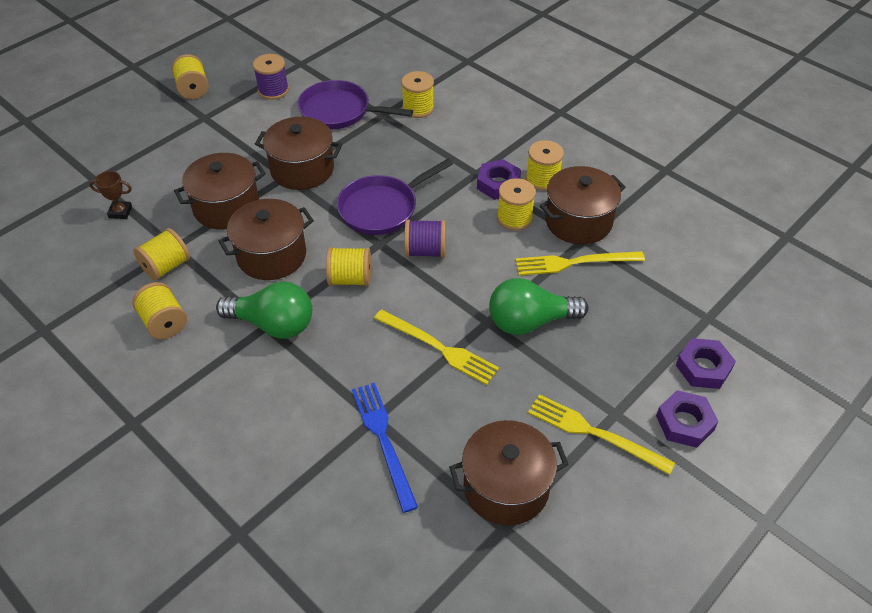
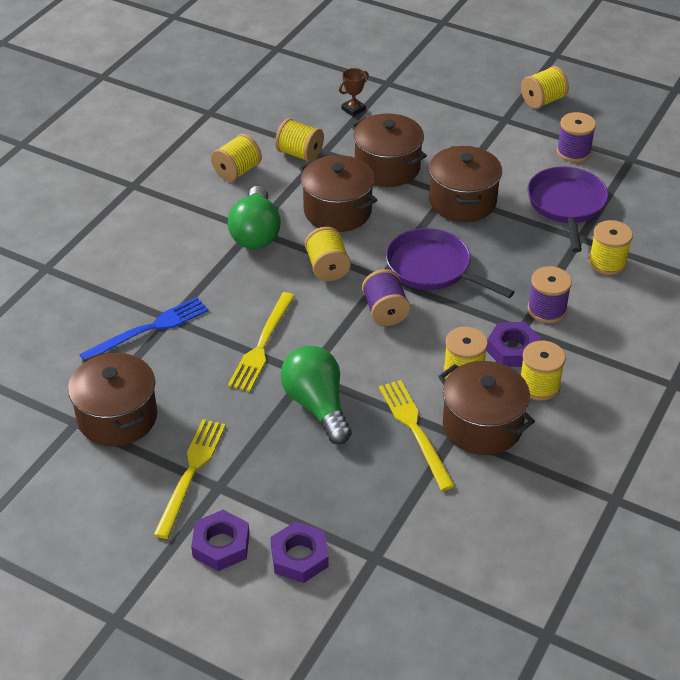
camera: 75 degrees right, 5 degrees down
(120, 212) = (353, 109): brown trophy -> brown trophy turned 60 degrees clockwise
(459, 154) = (547, 309): none -> purple spool

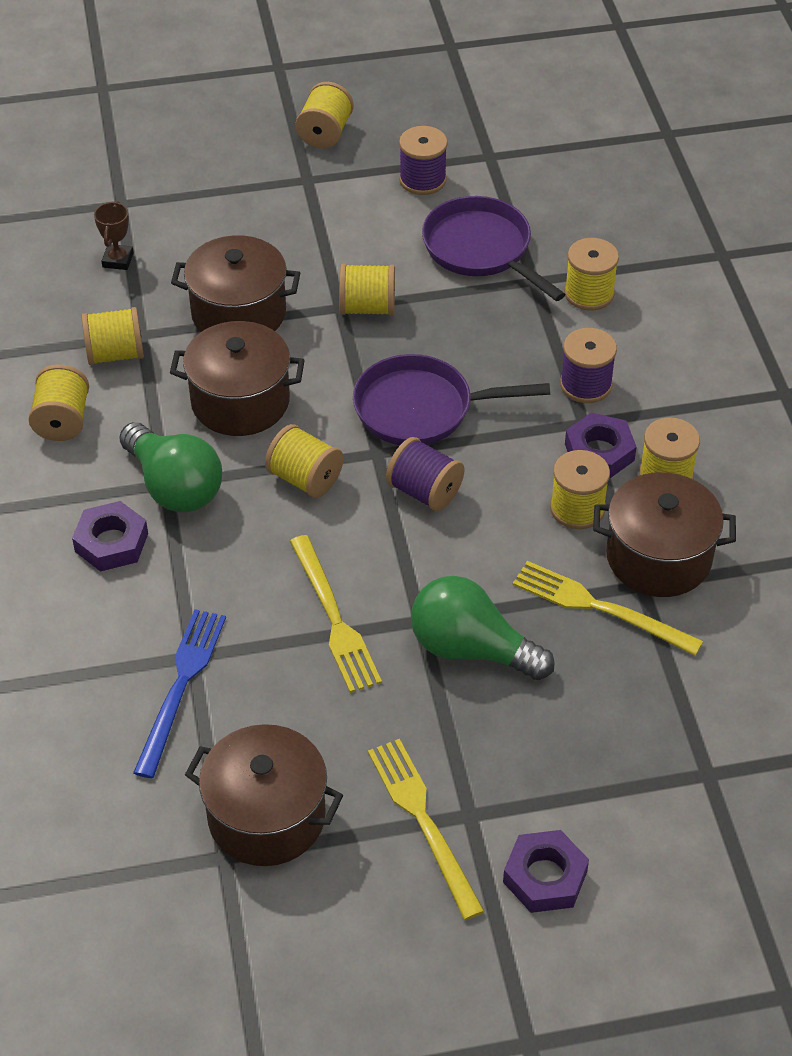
camera: 40 degrees left, 5 degrees up
(299, 557) = (636, 829): purple nut -> purple nut (111, 542)
(462, 201) = (367, 308): brown pot -> yellow spool

